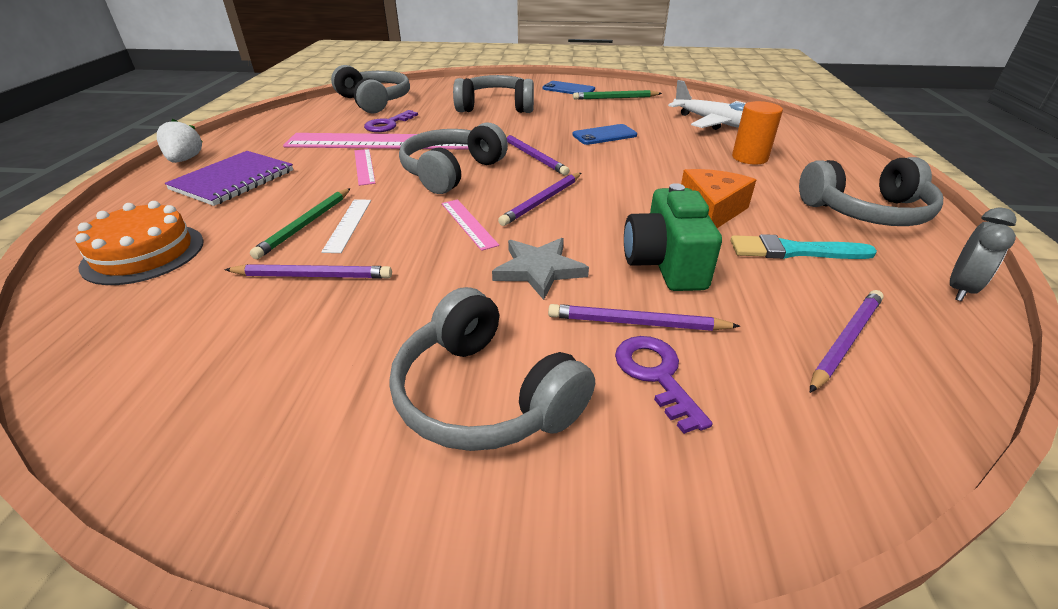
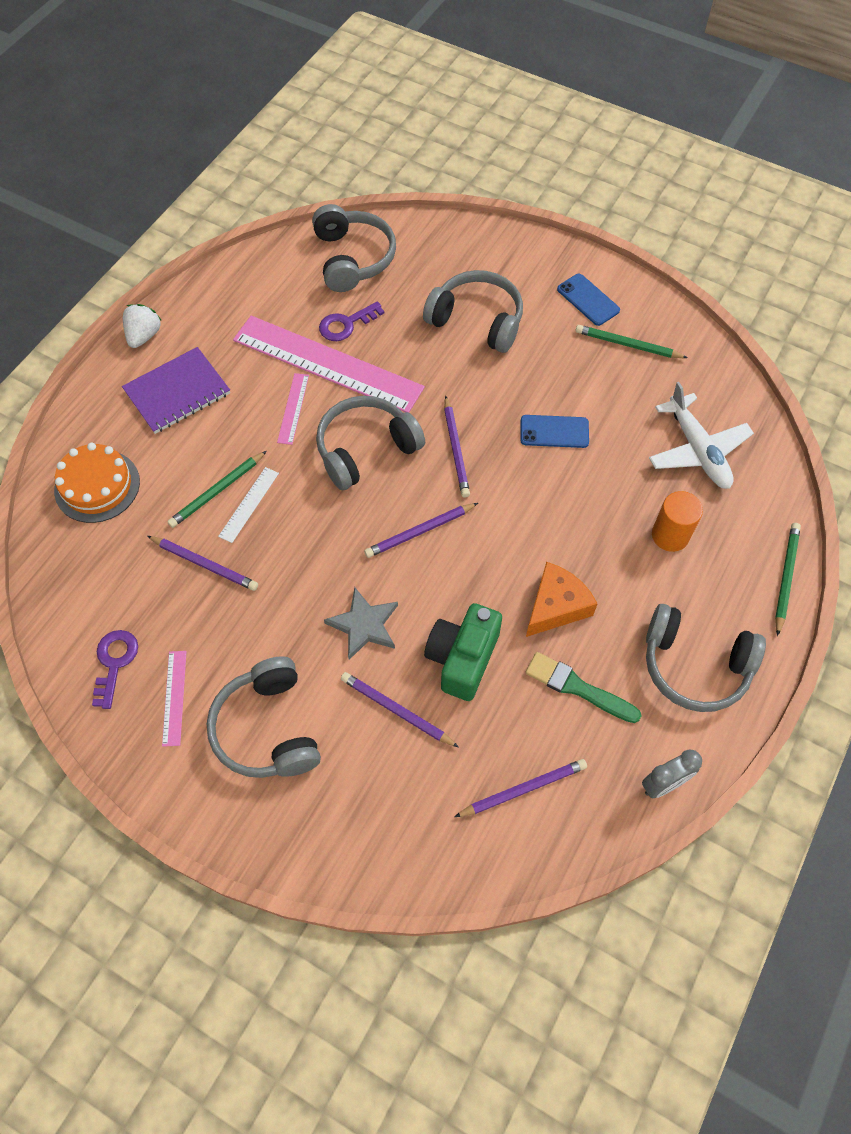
camera: 25 degrees right, 25 degrees up
(468, 223) = (342, 541): pink ruler -> pink ruler (174, 697)
(656, 375) = (377, 759): purple key -> purple key (114, 662)
(794, 251) = (577, 687): turquoise brush -> green brush
(856, 157) = (785, 578): none -> green pencil

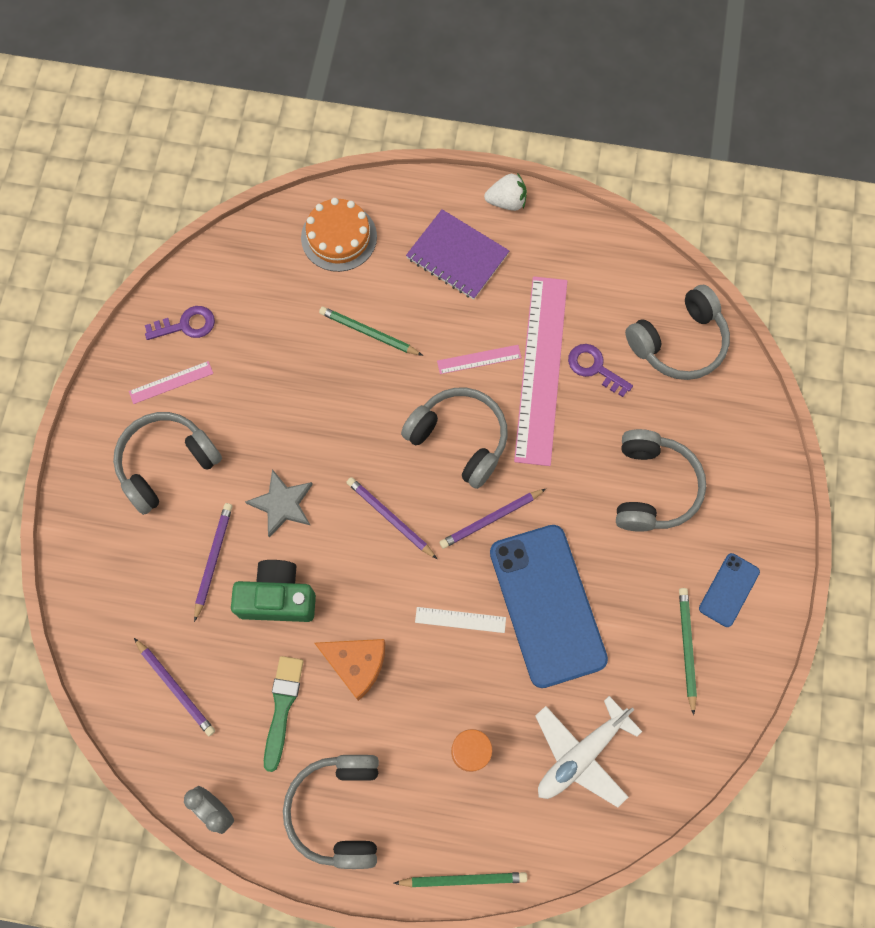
camera: 70 degrees right, 10 degrees up
(204, 564) = (295, 353): purple pencil -> none
(249, 504) = (365, 364): white ruler -> white ruler (460, 620)
(554, 432) = (547, 605): blue phone -> blue phone, size x2.18

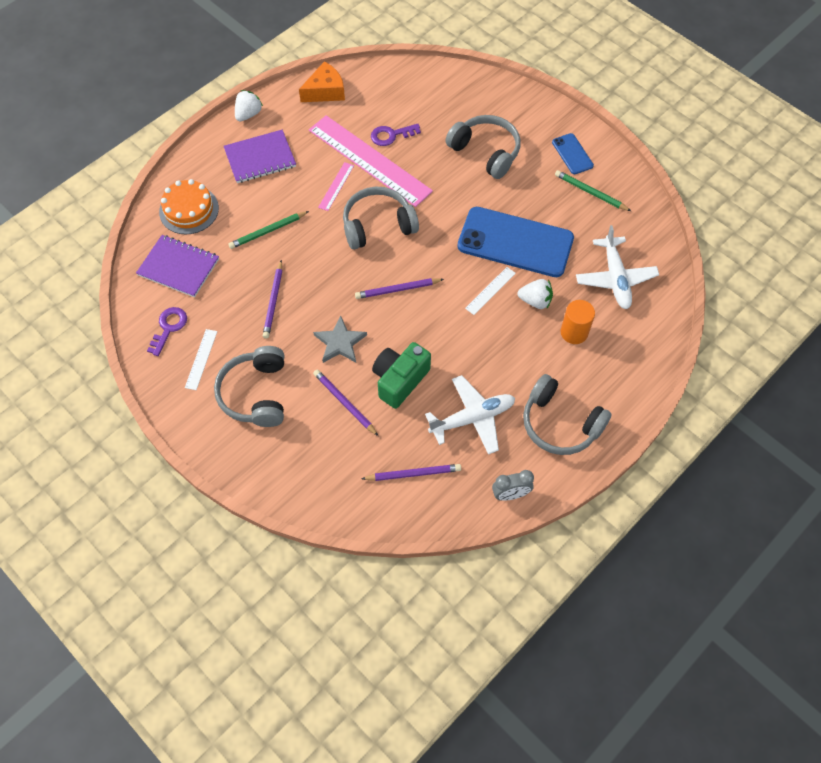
camera: 55 degrees left, 10 degrees down
(171, 382) = (201, 359): pink ruler -> white ruler
(262, 280) = (178, 267): none -> purple notebook
(282, 707) = (472, 418): green brush -> white plane
(356, 664) = (476, 361): orange cheese -> orange cheese (325, 91)
(463, 879) = (647, 380): green pencil -> none
(482, 680) = (535, 301): none -> white strawberry
(491, 519) = (441, 239): purple pencil -> purple pencil (273, 301)
(678, 342) = (410, 89): grey headphones -> none

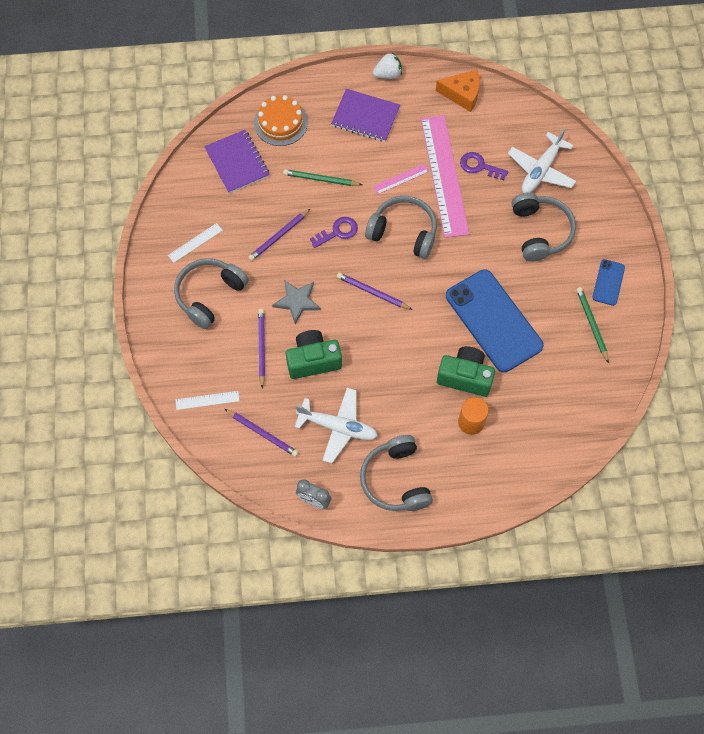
camera: 40 degrees right, 5 degrees up
(169, 327) = (193, 203): purple key -> purple key (337, 232)
(490, 290) = (439, 344): white ruler -> white ruler (207, 400)
(535, 301) = (465, 377): white strawberry -> green camera
(615, 278) = (543, 406): white plane -> white plane (541, 170)

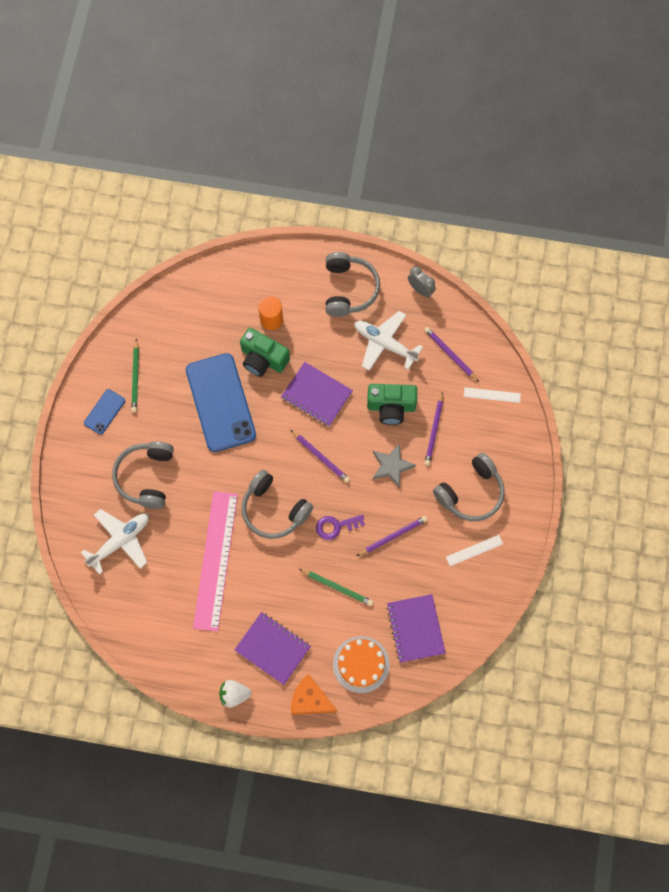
camera: 165 degrees left, 5 degrees up
(396, 353) = (316, 395): none -> purple notebook
(401, 179) = (259, 567): pink ruler -> none
(462, 94) = (166, 649): orange cheese -> orange cheese (310, 700)
(479, 166) = (178, 561): purple key -> none

